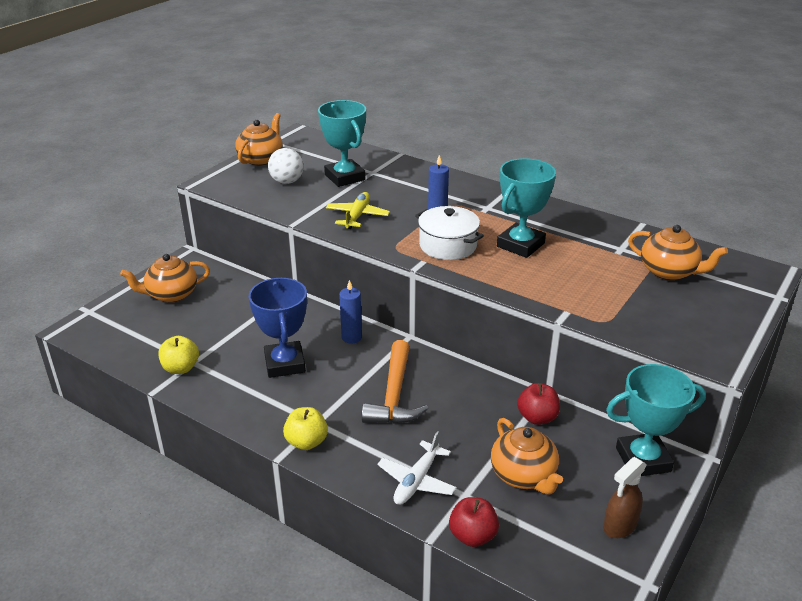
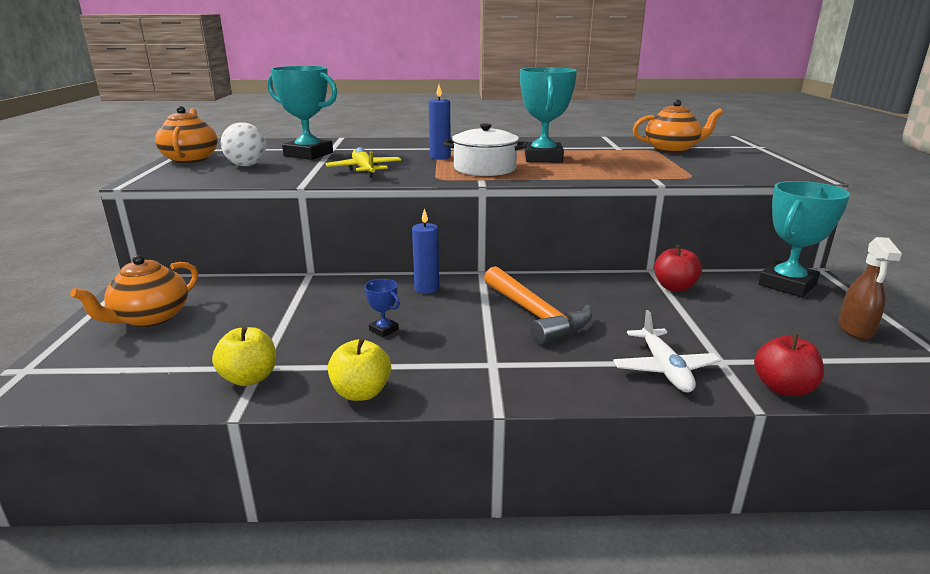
camera: 35 degrees left, 10 degrees down
(285, 364) = (384, 330): blue trophy -> blue trophy, size x0.43
(306, 442) = (508, 384): yellow apple -> yellow apple (361, 393)
(523, 475) = (735, 327): orange teapot -> none

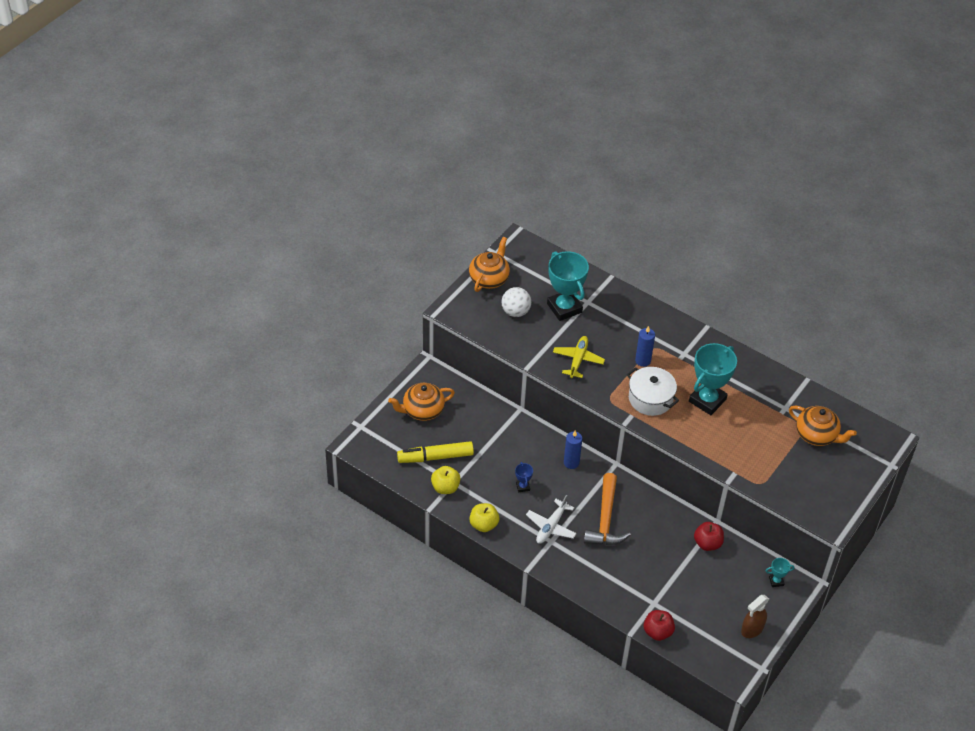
camera: 35 degrees right, 25 degrees up
(205, 353) = (435, 457): none -> yellow marker
(664, 369) = (622, 591): white plane -> white plane (551, 526)
(787, 285) = (776, 581): turquoise trophy -> turquoise trophy, size x0.43

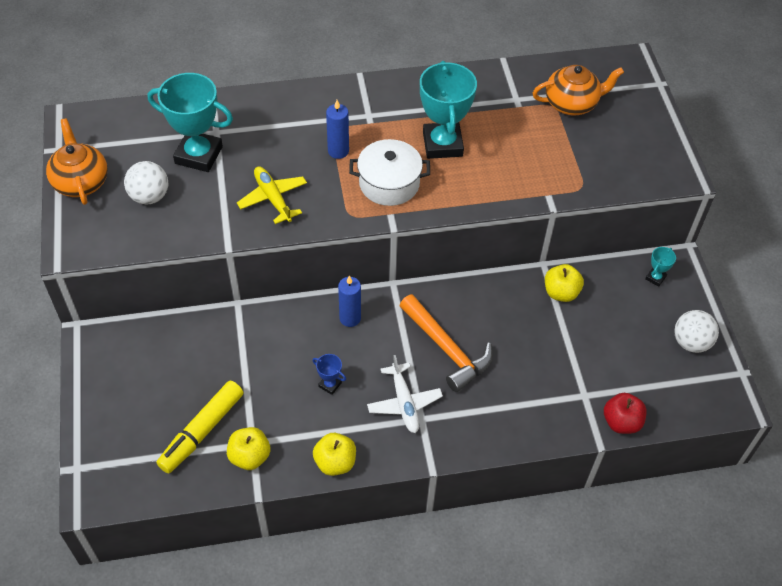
camera: 45 degrees left, 5 degrees up
(422, 410) = (132, 390): orange teapot -> none
(707, 543) = (561, 292): red apple -> yellow apple
(752, 629) = (691, 342): brown spray bottle -> white ball

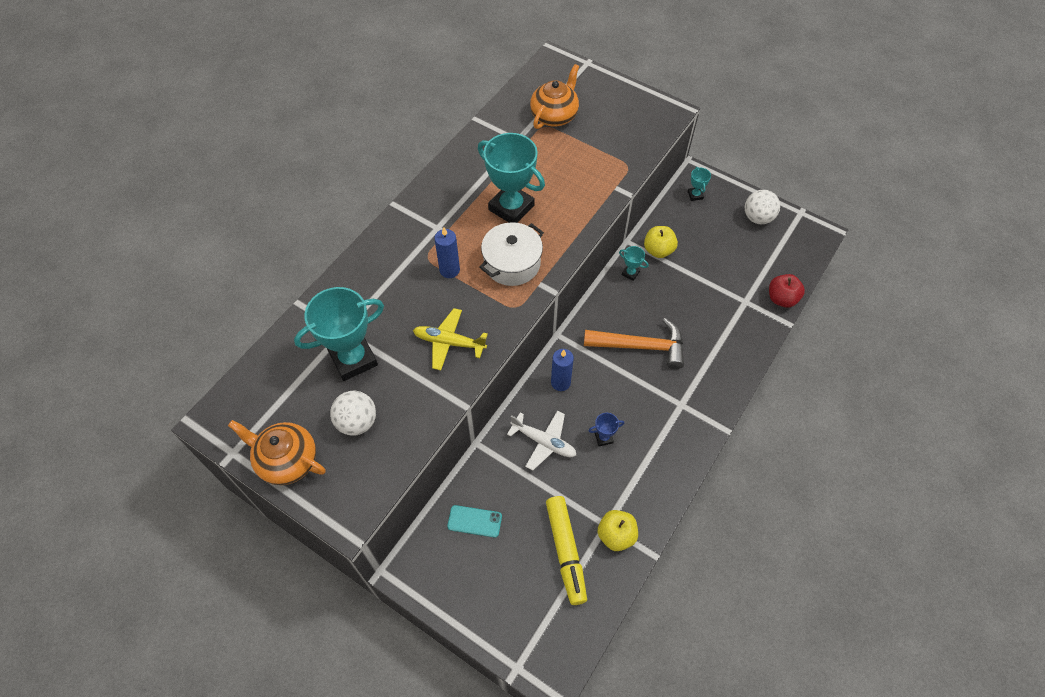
camera: 45 degrees left, 5 degrees up
(170, 351) = (474, 521): none -> turquoise phone
(335, 462) = (669, 483): yellow apple -> none
(404, 403) = (660, 404): white plane -> white plane (544, 442)
(512, 289) = (630, 273): none -> turquoise trophy

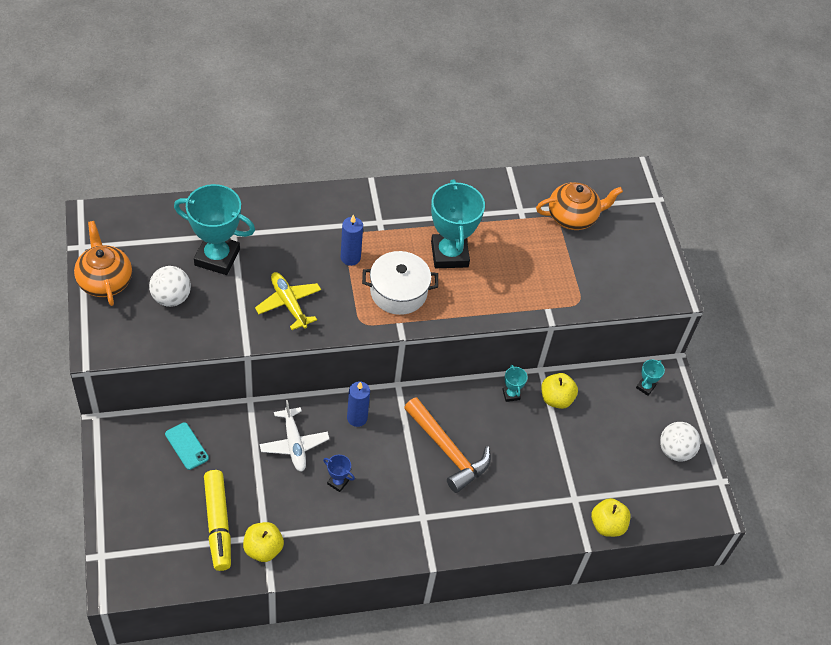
camera: 40 degrees right, 5 degrees down
(566, 552) = (218, 524): yellow marker -> yellow marker turned 45 degrees counterclockwise
(781, 299) = (607, 525): red apple -> yellow apple

